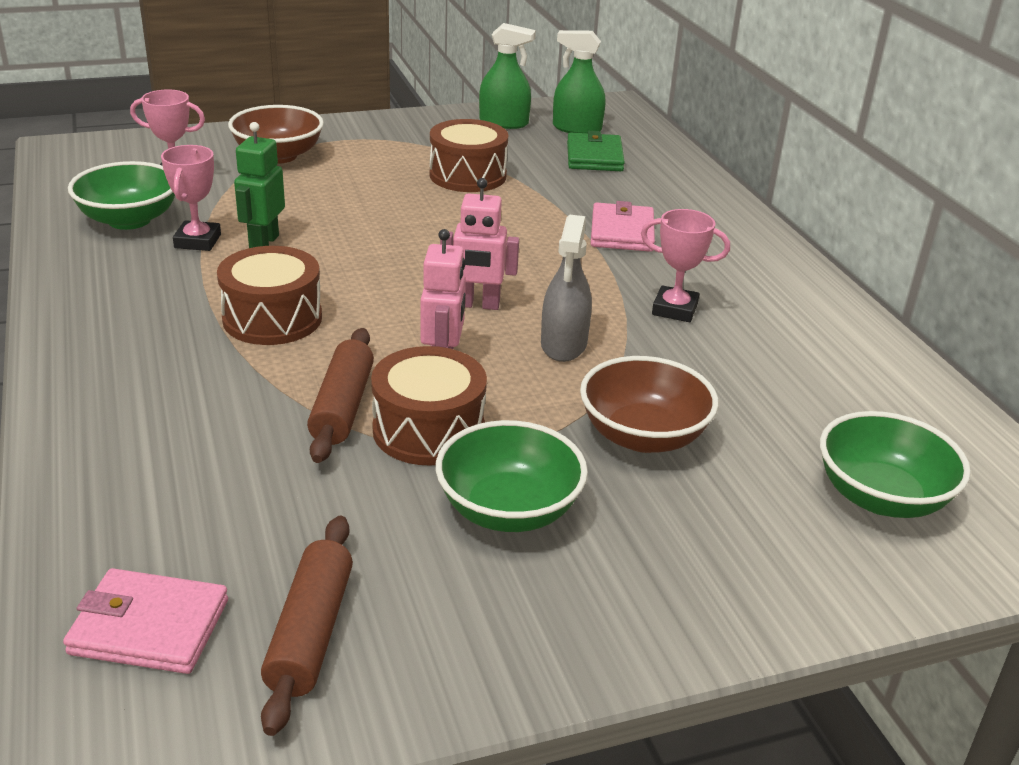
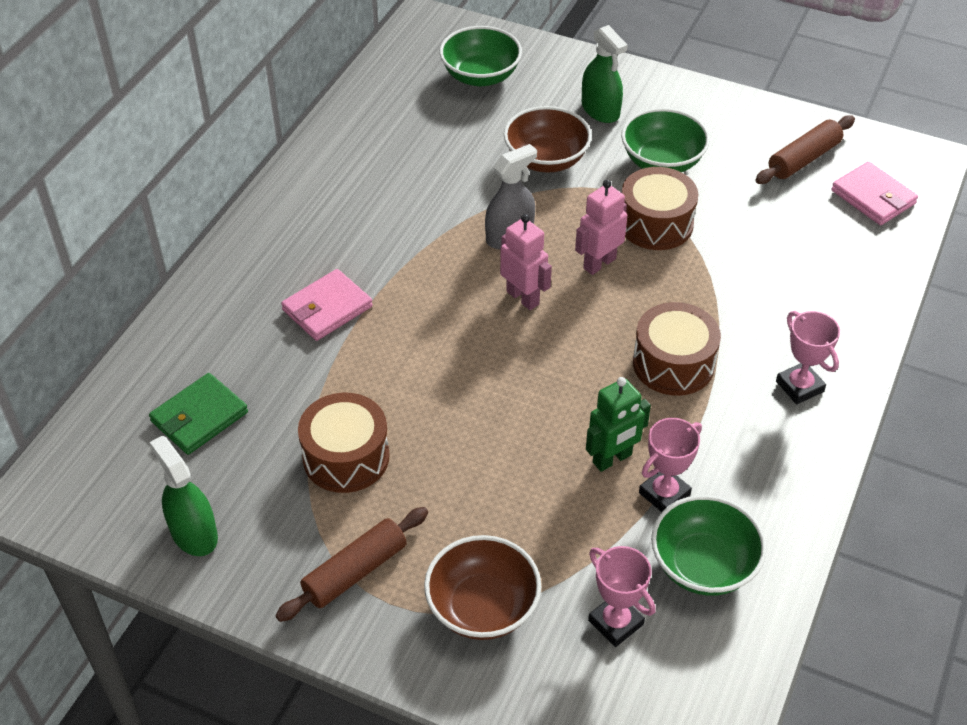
camera: 135 degrees left, 15 degrees up
(342, 406) = (689, 265): brown rolling pin -> brown rolling pin (355, 572)
(577, 128) = (142, 475): green spray bottle -> green spray bottle (600, 110)
(674, 309) = (403, 222): pink trophy -> pink trophy (799, 386)

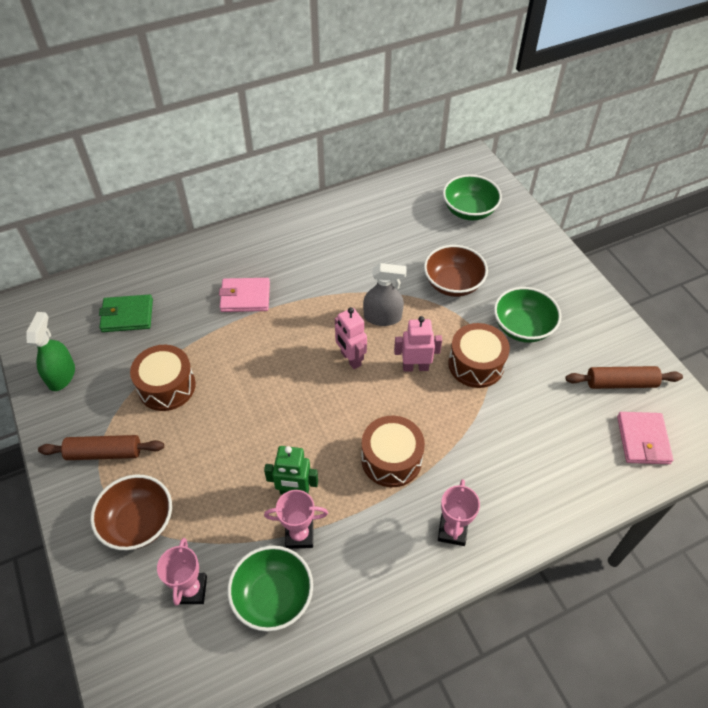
camera: 40 degrees right, 5 degrees up
(523, 297) = (350, 359): pink robot -> pink robot turned 150 degrees clockwise
(600, 110) = (519, 272): green spray bottle -> none

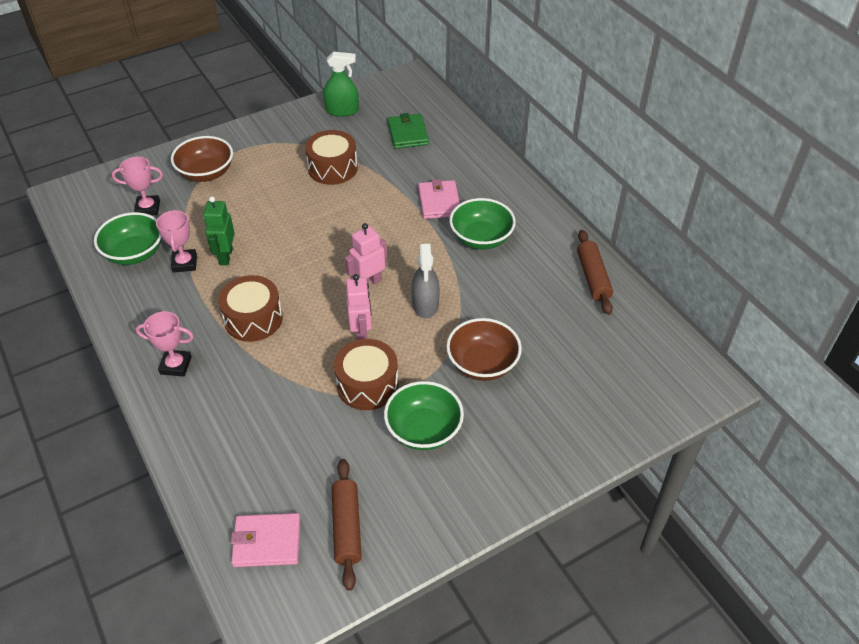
camera: 85 degrees right, 5 degrees down
(104, 453) = (268, 145): brown rolling pin -> brown rolling pin (593, 277)
(469, 210) = (610, 379): green bowl -> green bowl (481, 238)

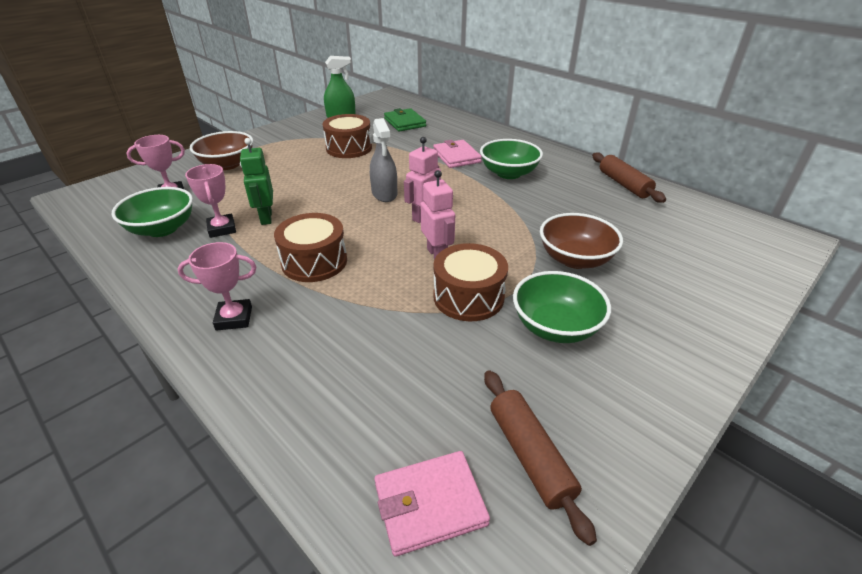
camera: 15 degrees left, 10 degrees down
(425, 304) = (488, 223): grey spray bottle -> grey spray bottle (384, 194)

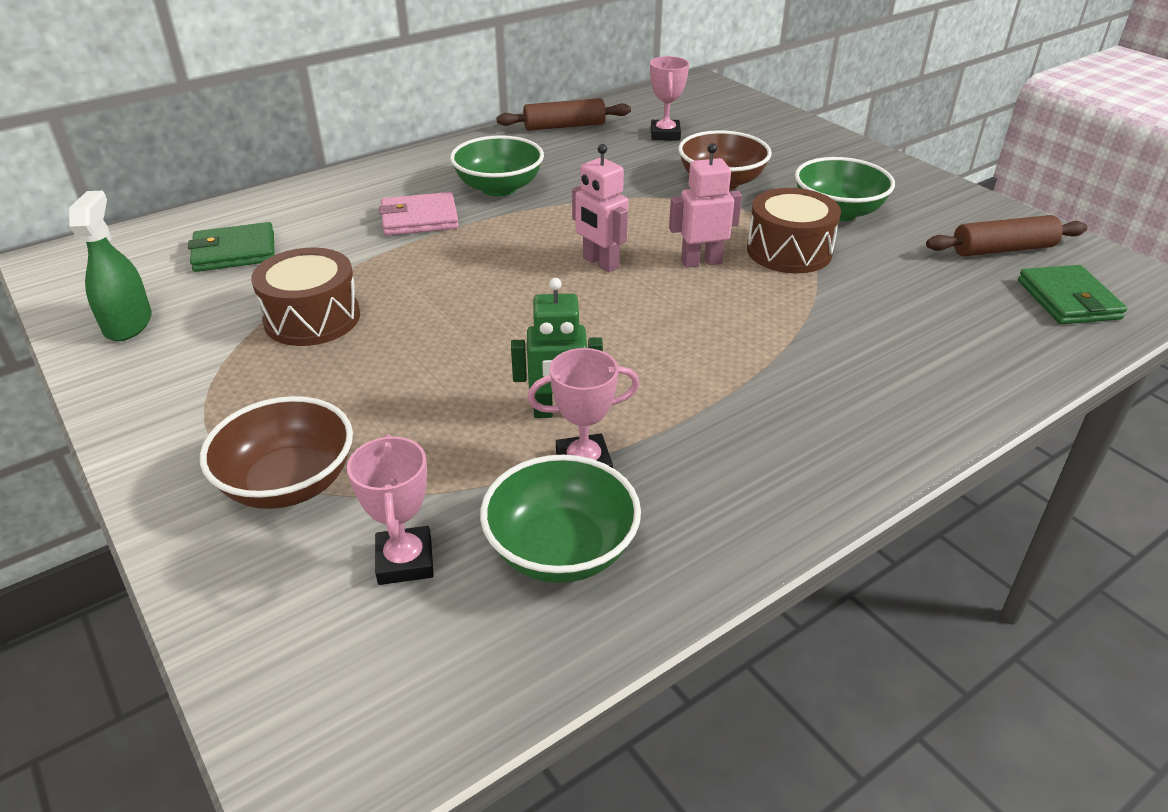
camera: 80 degrees left, 0 degrees up
(234, 318) = (837, 428): pink trophy -> pink trophy (665, 134)
(314, 261) = (704, 359): brown drum -> none
(384, 194) = (518, 290): grey spray bottle -> none
(430, 504) = (1068, 300): pink wallet -> green wallet

